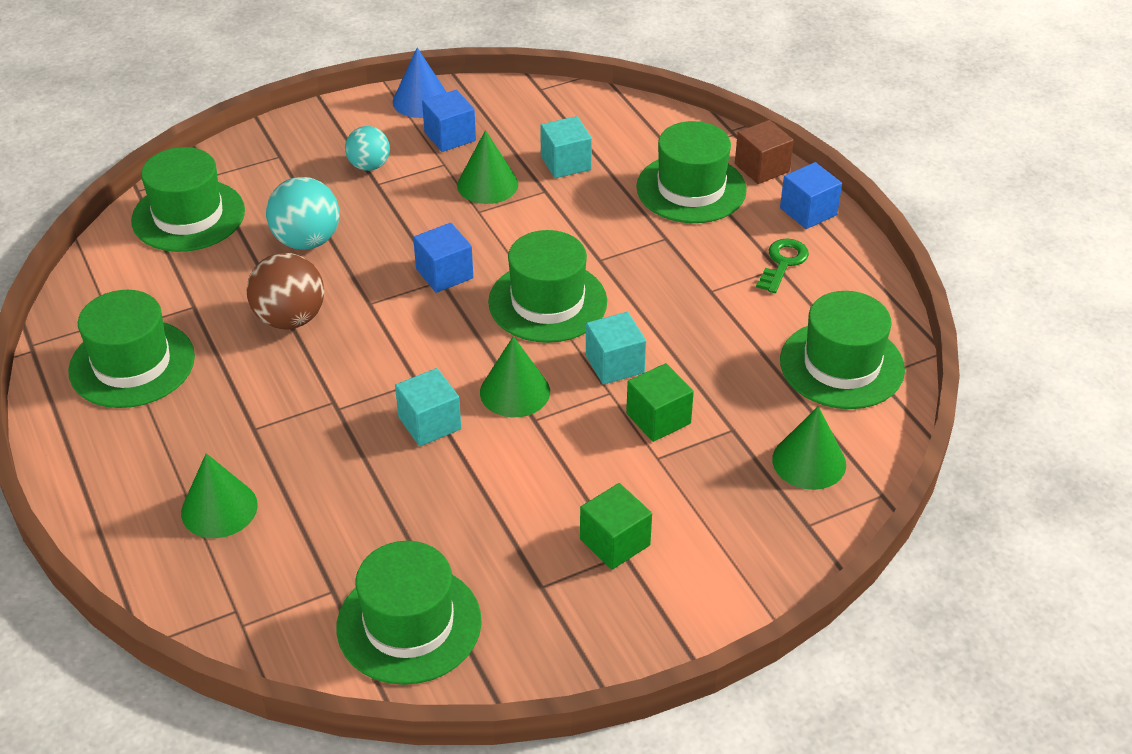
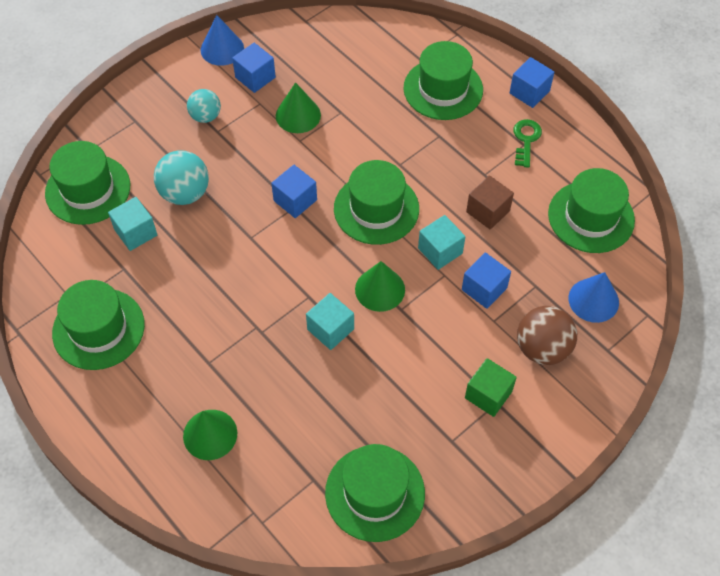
camera: 15 degrees left, 15 degrees up
(290, 319) = (199, 264): brown ball -> brown ball (542, 348)
(566, 163) = (347, 84): turquoise cube -> turquoise cube (136, 232)
(658, 418) = (484, 289): green cube -> blue cube
(762, 168) = (486, 60): brown cube -> brown cube (488, 211)
(809, 461) = (593, 300): green cone -> blue cone

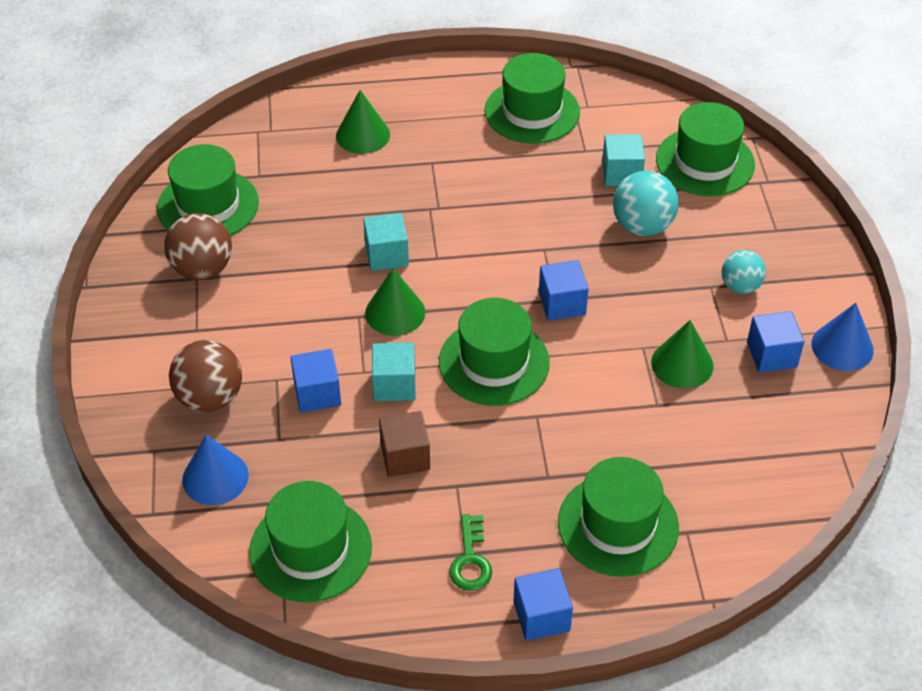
camera: 125 degrees right, 10 degrees down
(441, 443) = (202, 269): none -> brown ball
(488, 394) = (209, 328): green cube -> none
(526, 140) = (470, 560): green key -> green key turned 45 degrees clockwise

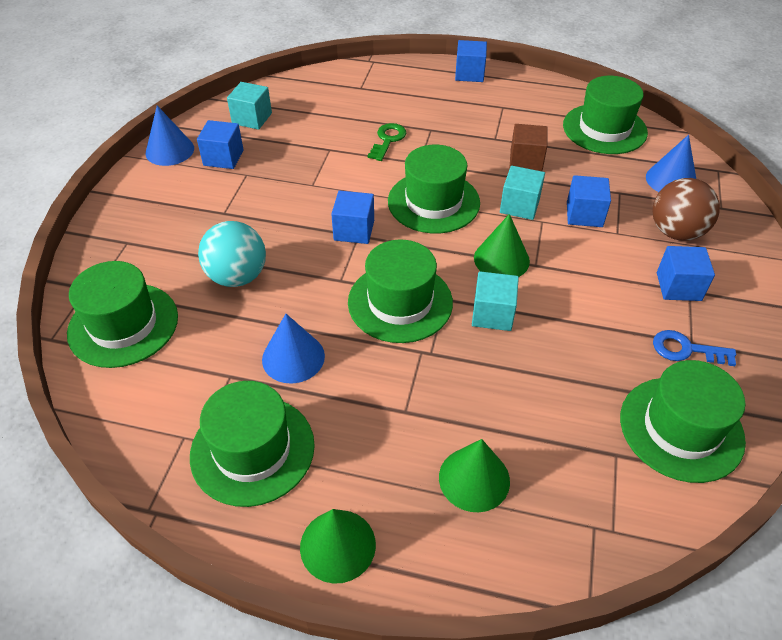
camera: 160 degrees left, 0 degrees up
(202, 269) = (685, 349): brown ball -> blue key
(208, 331) = (678, 286): none -> blue cube
(470, 560) = (501, 103): green key -> green key (388, 140)
(543, 175) = (293, 357): none -> blue cone
(618, 525) = (400, 99): green hat -> green hat (400, 302)
(621, 173) = (214, 336): turquoise cube -> turquoise cube (252, 118)
(682, 364) = (292, 167): green cone -> green cone (337, 545)
(740, 286) = (201, 206): turquoise ball -> none

